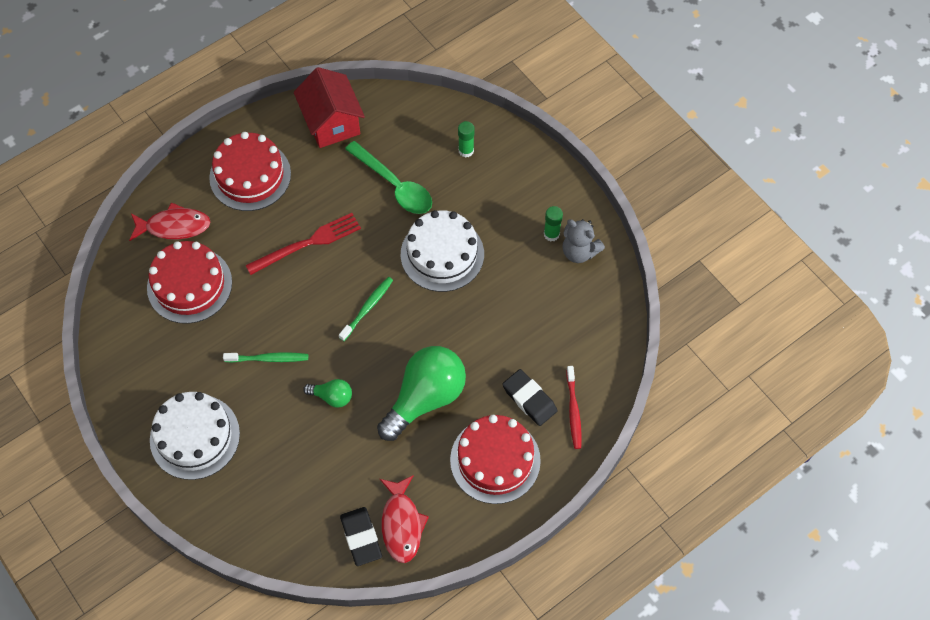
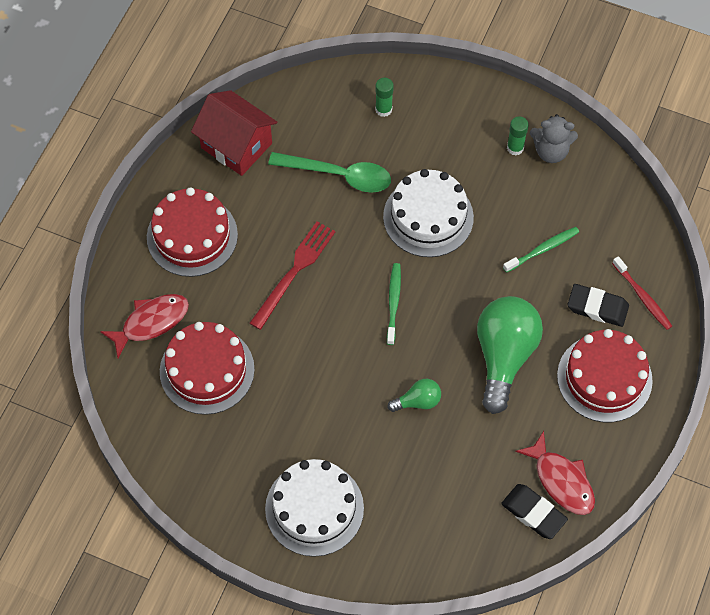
camera: 30 degrees left, 0 degrees up
(268, 359) = (333, 398): green toothbrush -> green toothbrush (542, 249)

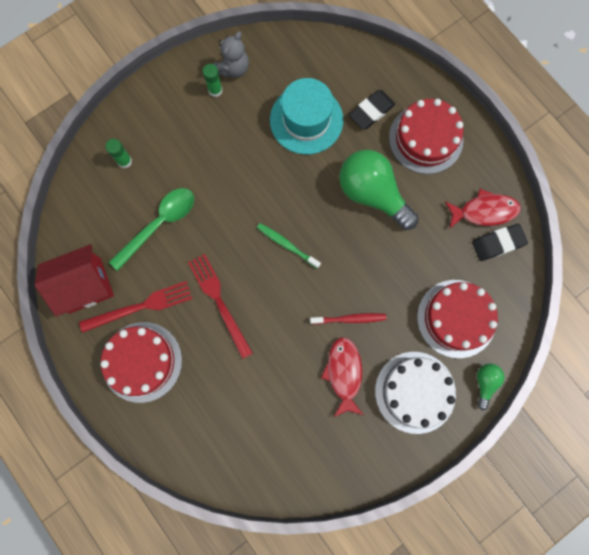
camera: 60 degrees left, 15 degrees up
(151, 322) = (197, 433): red fish -> red fish (344, 373)
(207, 370) = (262, 411): red cake -> red cake (456, 318)
(245, 205) = (140, 307): none -> red fork
(418, 401) = (373, 272): green light bulb -> green light bulb (485, 383)
(428, 217) = (233, 181): white cake -> none
(542, 249) = (306, 120): green toothbrush -> turquoise hat
(642, 297) = (380, 78): red toothbrush -> red toothbrush (350, 319)

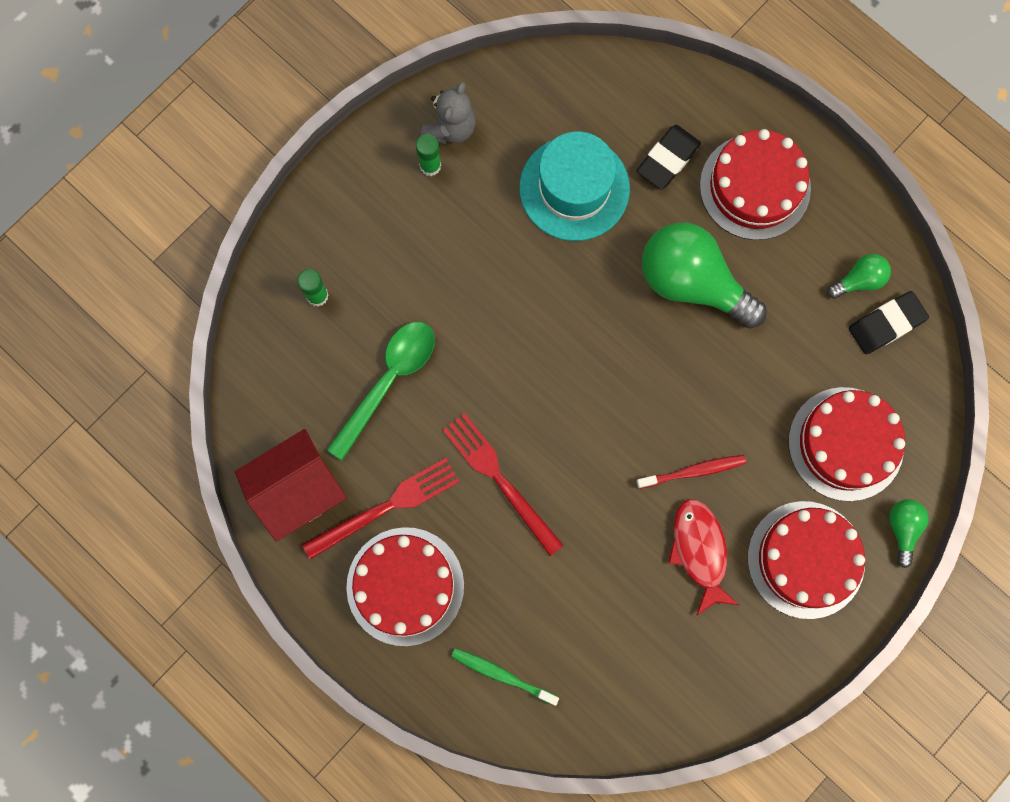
camera: 10 degrees left, 0 degrees up
(287, 245) = (581, 379): green toothbrush -> green toothbrush (502, 675)
(415, 392) = (805, 559): white cake -> red cake
(484, 211) = (859, 280): red fish -> green light bulb

